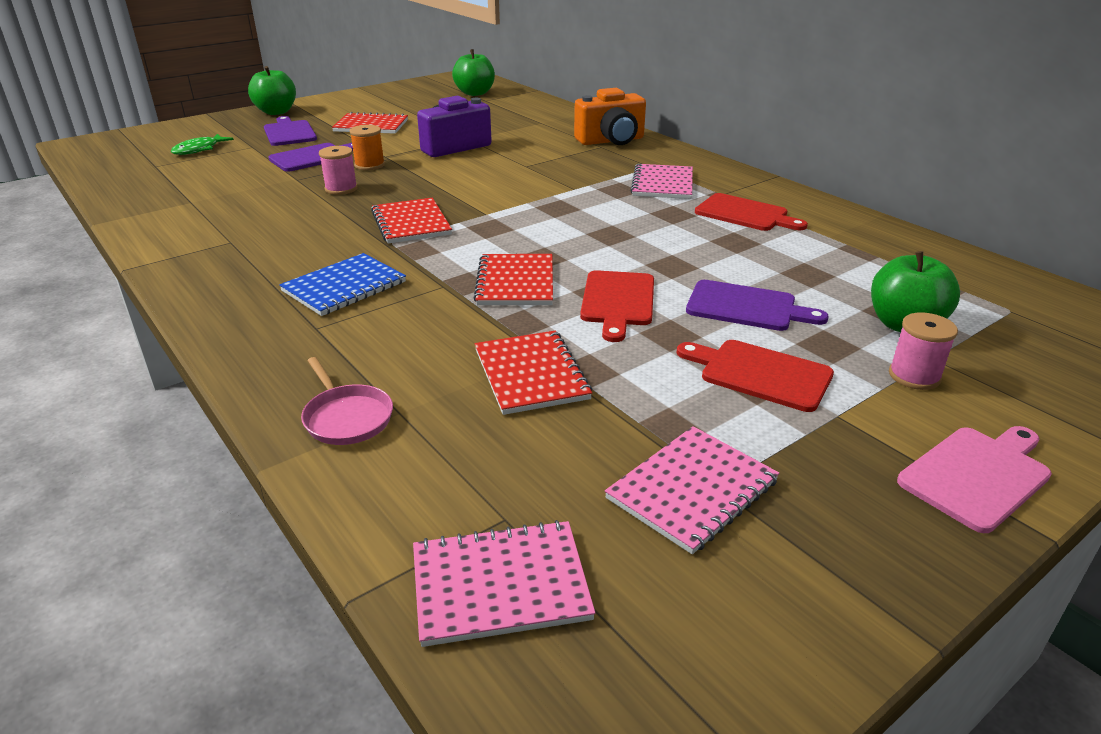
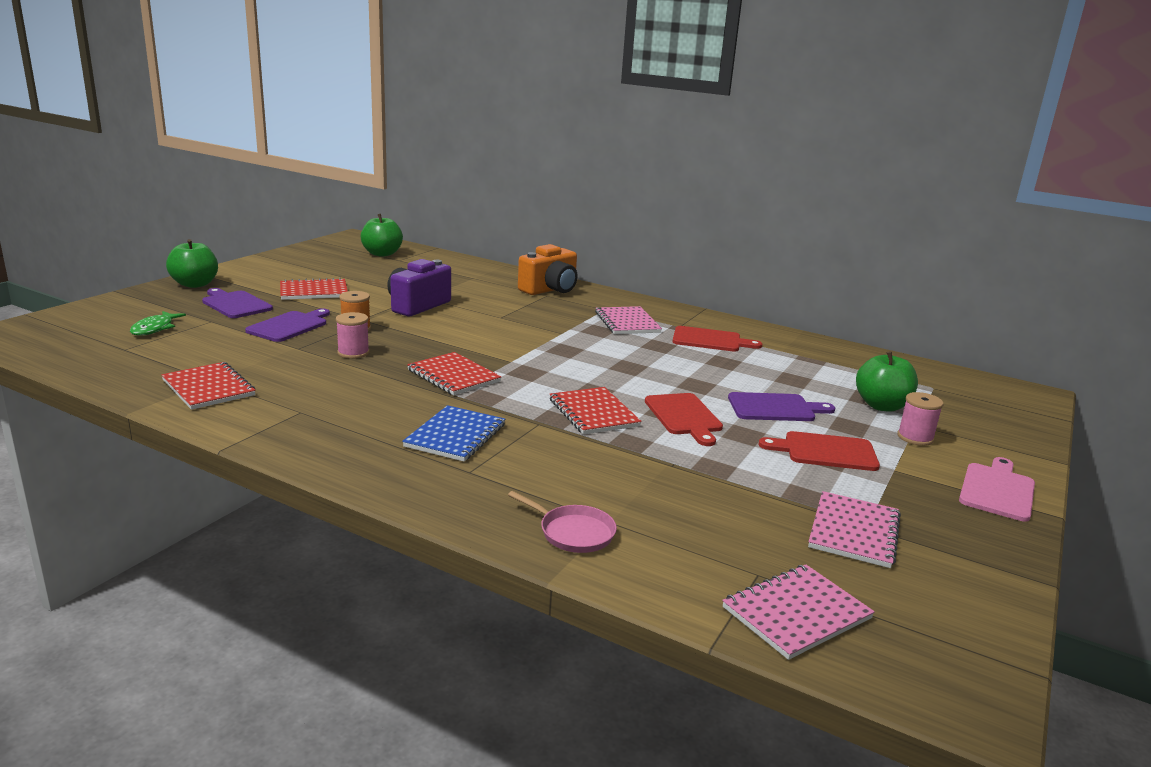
camera: 25 degrees left, 10 degrees down
(531, 374) = (676, 478): red notebook -> red notebook (208, 388)

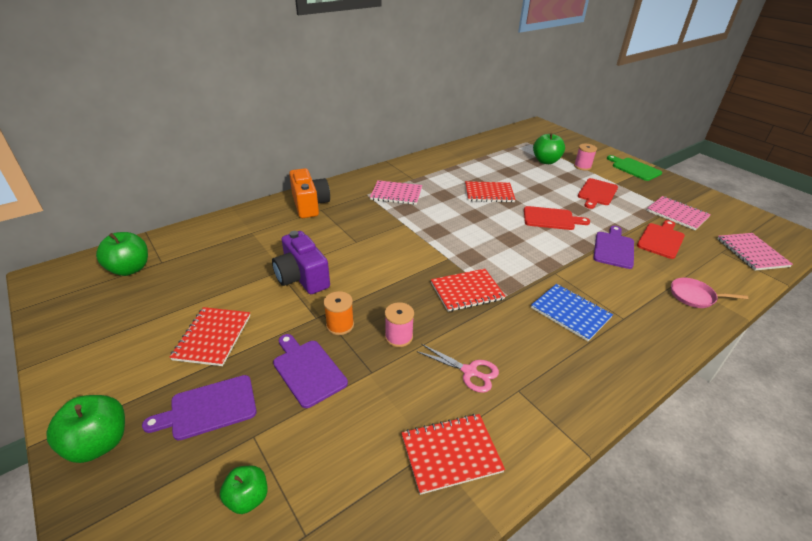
camera: 65 degrees left, 15 degrees up
(154, 329) = (248, 498): green fish -> green apple
(318, 387) = (469, 372): none -> pink scissors
(573, 533) = (694, 296): pink pan -> pink pan turned 135 degrees counterclockwise
(593, 413) = (541, 248): red notebook -> red notebook (489, 193)
(710, 340) = (441, 176): red cutting board -> red cutting board (661, 239)
(775, 408) = (544, 189): purple cutting board -> purple cutting board (613, 248)
(997, 490) = (634, 168): pink cutting board -> green cutting board

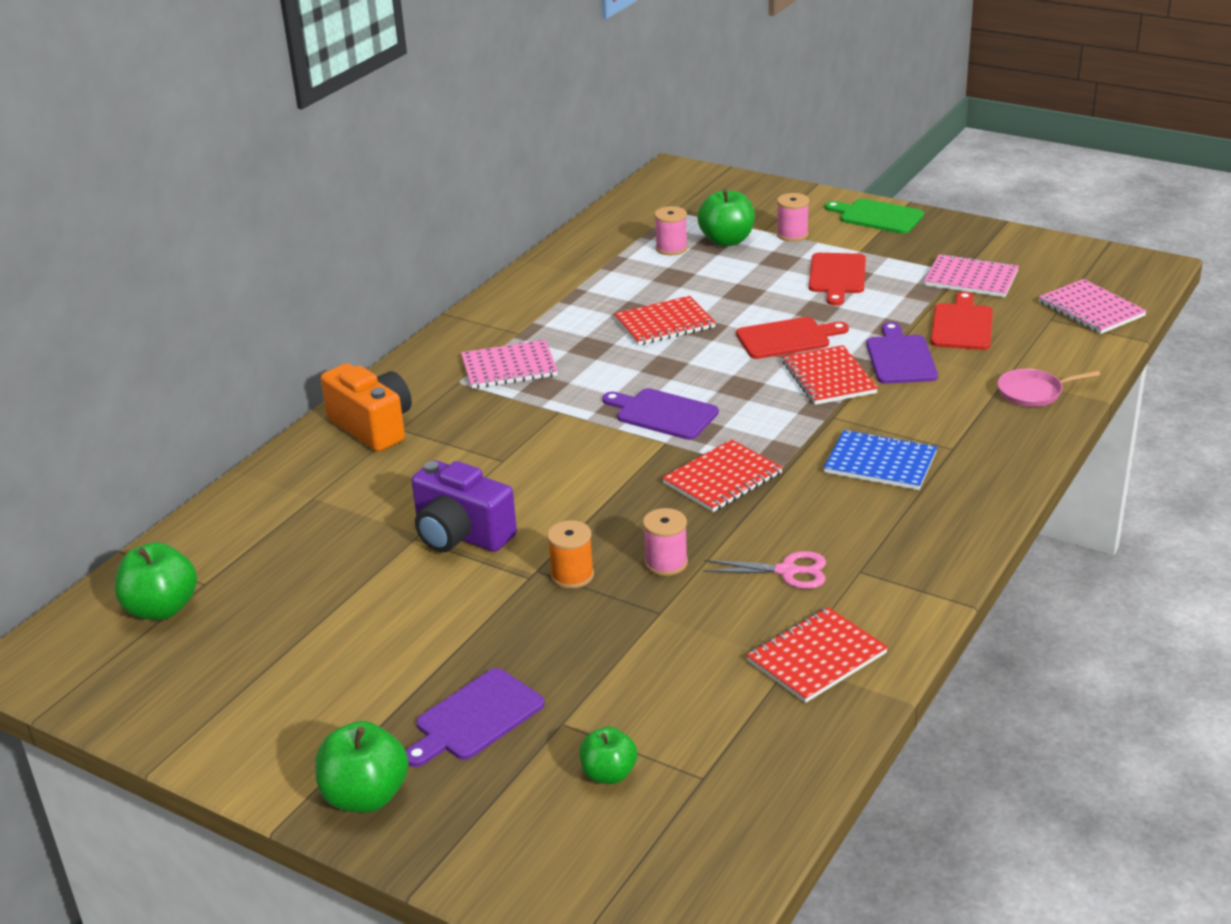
camera: 20 degrees left, 5 degrees down
(212, 337) = (398, 647): red notebook -> red notebook (828, 378)
(307, 370) = (571, 638): purple cutting board -> purple cutting board (663, 414)
(515, 158) = (671, 248): none -> pink spool

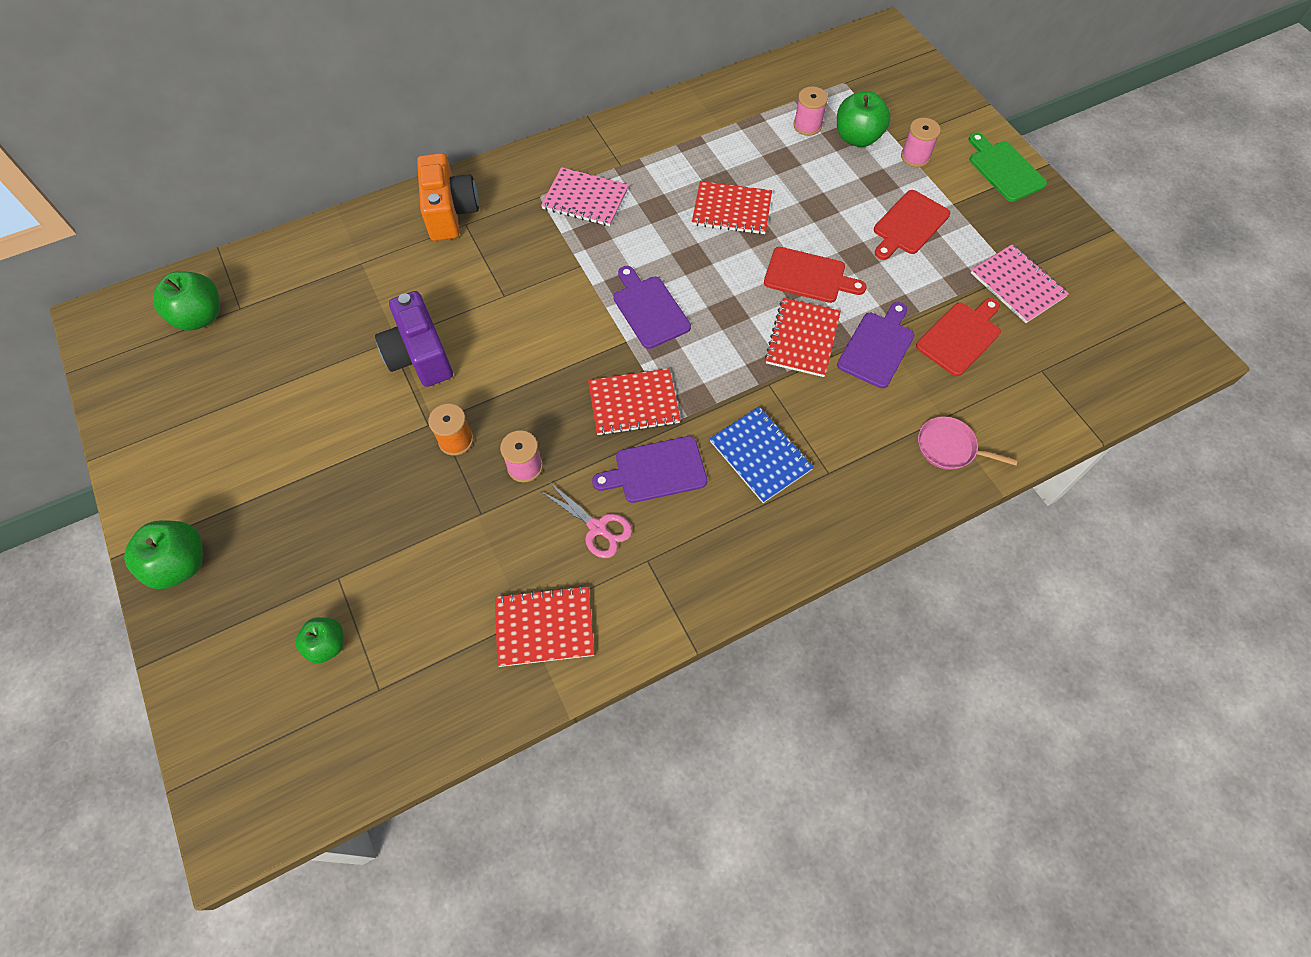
camera: 30 degrees right, 30 degrees up
(475, 718) = (293, 537): purple cutting board -> purple cutting board (656, 471)
(1091, 309) = (1088, 377): pink notebook -> none

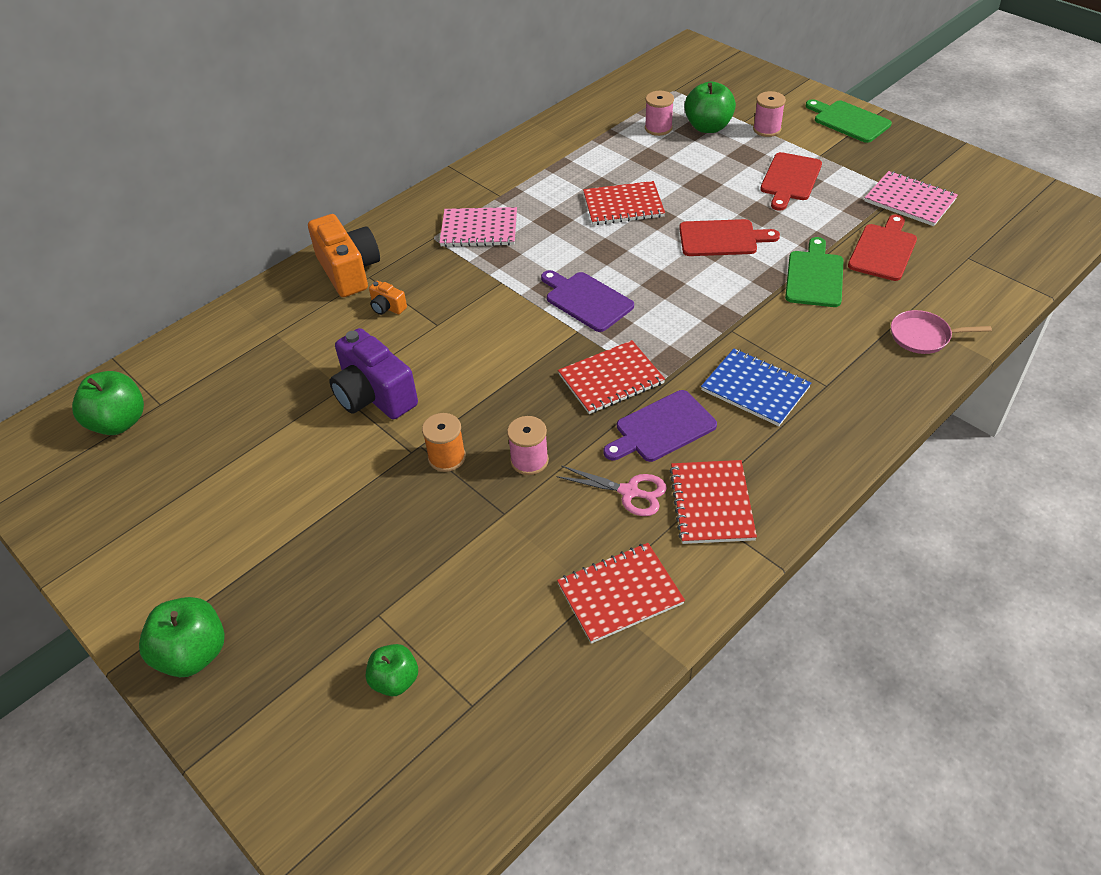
camera: 15 degrees left, 15 degrees down
(468, 263) = (387, 307): none -> orange camera
(802, 339) = (743, 287): red notebook -> red notebook (711, 503)
(877, 347) = (814, 276): purple cutting board -> green cutting board

